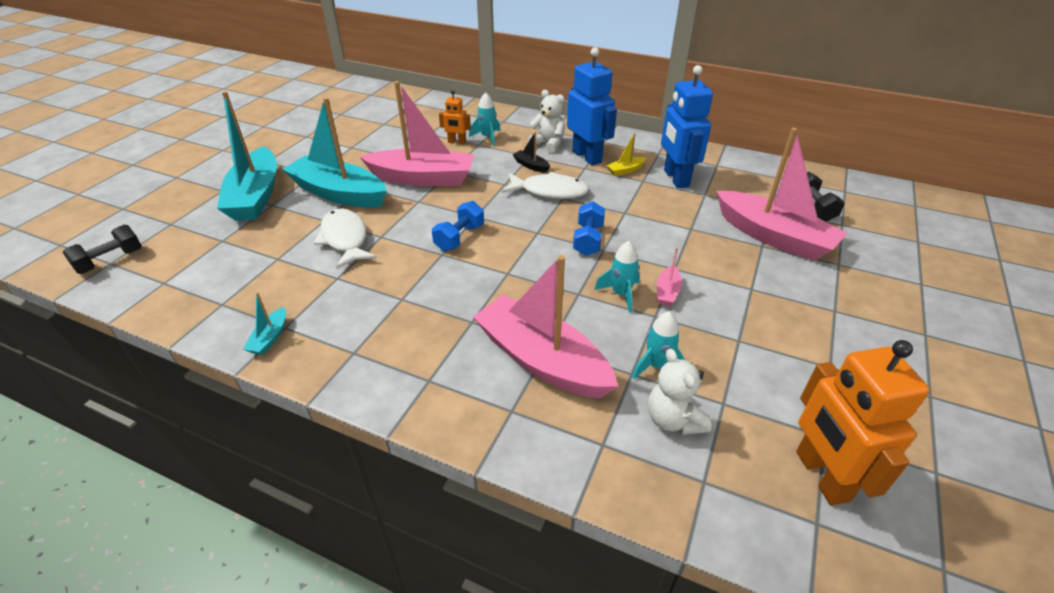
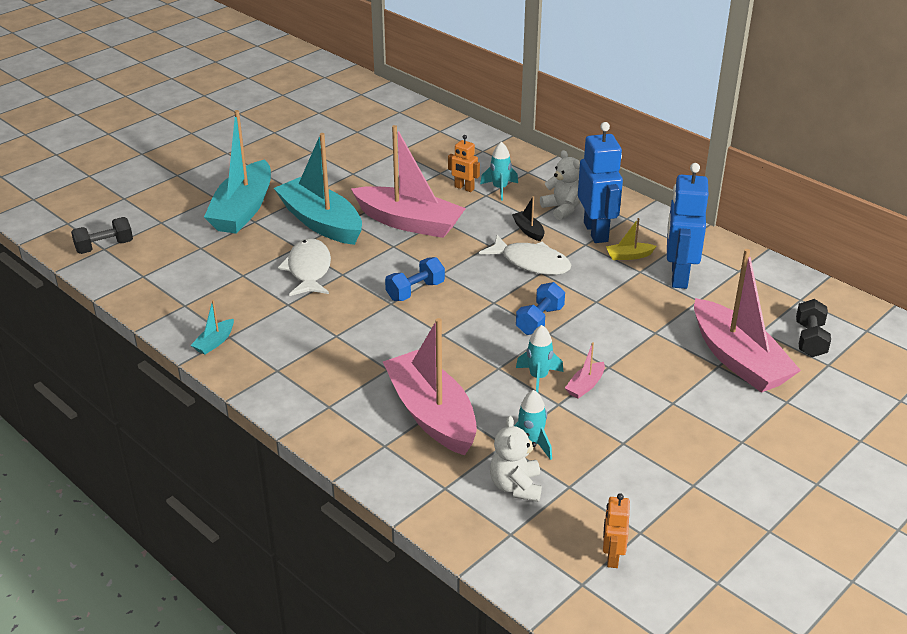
camera: 20 degrees right, 5 degrees down
(821, 476) = (612, 557): orange robot -> orange robot, size x0.52

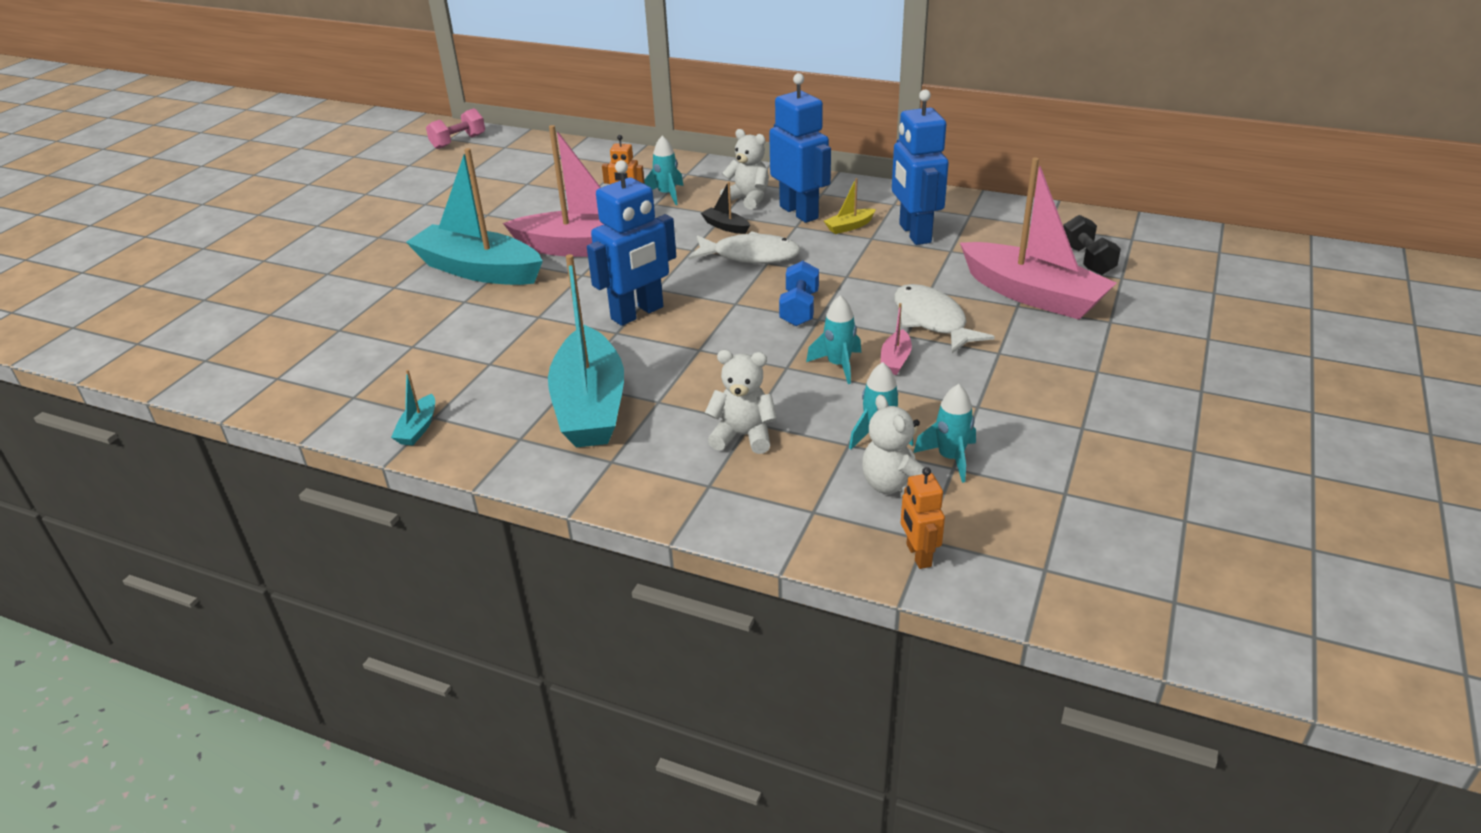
camera: 20 degrees left, 0 degrees up
(104, 247) = (205, 358): black dumbbell -> none
(243, 210) = (372, 278): turquoise boat -> turquoise boat (590, 406)
(308, 269) = (493, 321): white fish -> white fish (932, 321)
(366, 98) = (458, 141): none -> pink dumbbell
(415, 291) = (637, 313): blue dumbbell -> blue robot
(432, 414) = (743, 436): pink boat -> white teddy bear
(572, 478) = (950, 458): none -> turquoise rocket
(612, 557) = (1055, 528): orange robot -> orange robot (918, 555)

